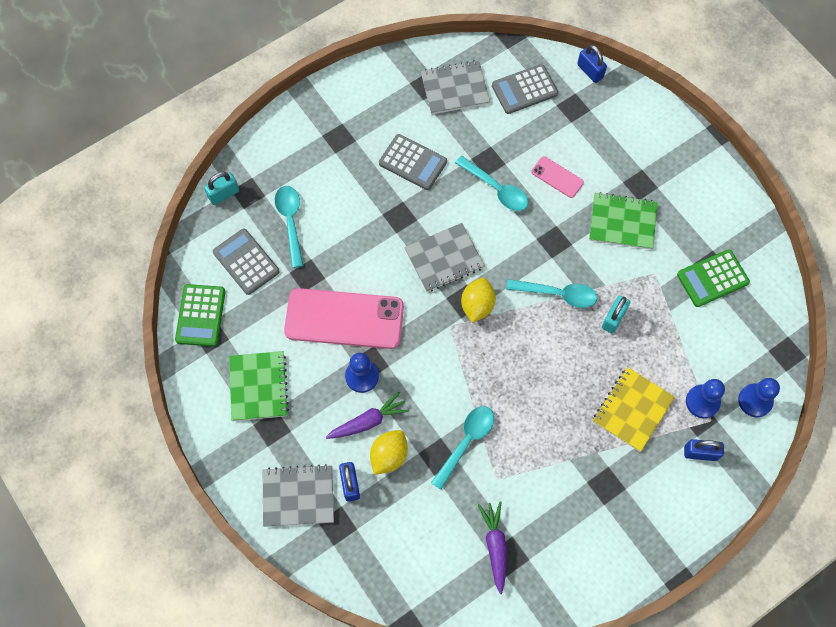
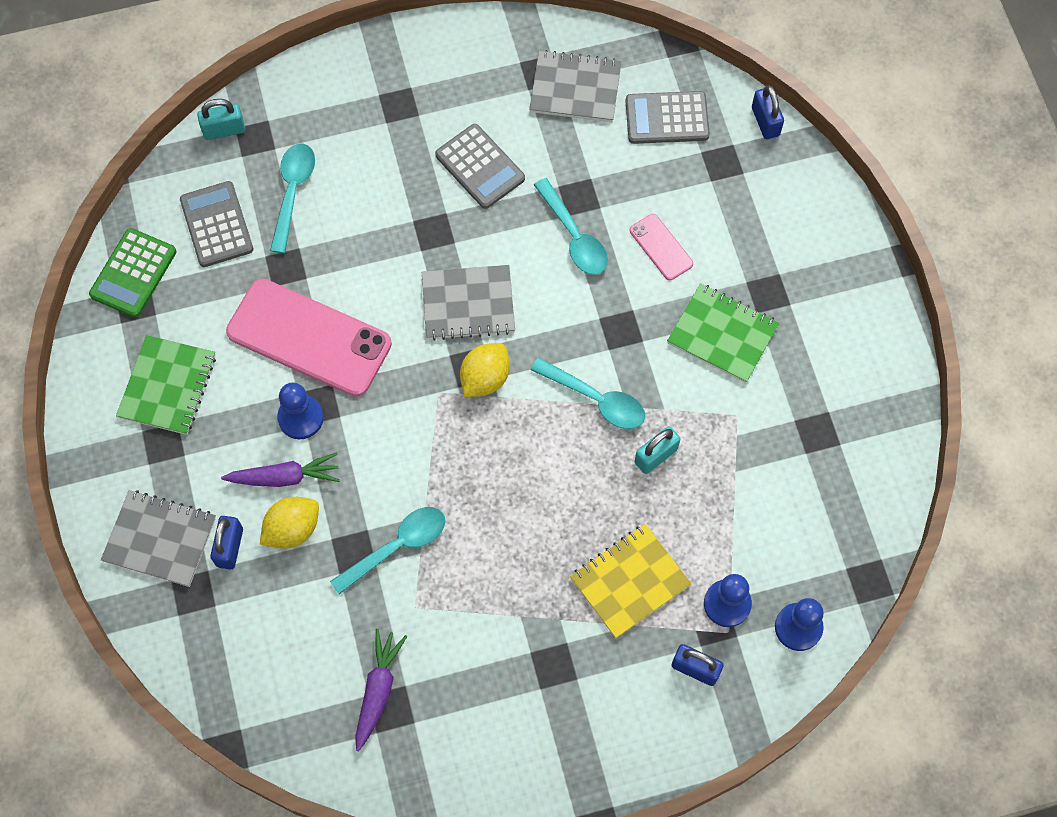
camera: 20 degrees right, 0 degrees up
(712, 278) = (811, 448): green calculator -> none

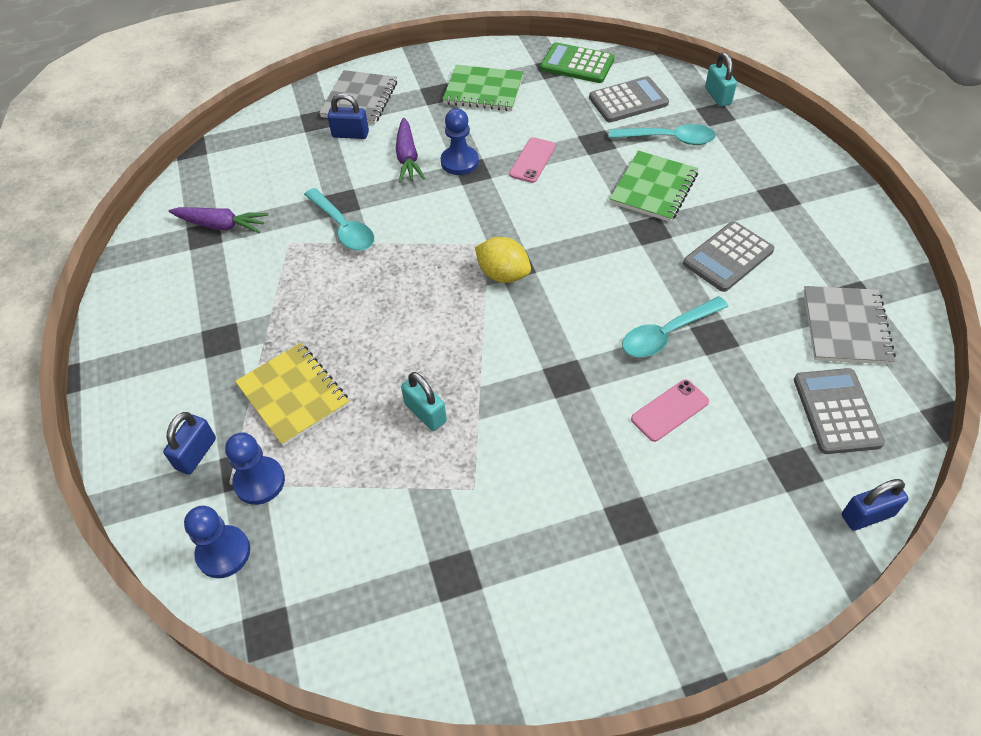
camera: 90 degrees right, 15 degrees down
(292, 529) = (363, 166): yellow lemon -> none
(309, 338) = (532, 160): pink phone -> pink phone, size x0.46
(468, 304) = (578, 258): grey notebook -> none
(596, 399) = (486, 360): turquoise spoon -> none
(722, 334) = (571, 472): green notebook -> green notebook (654, 188)

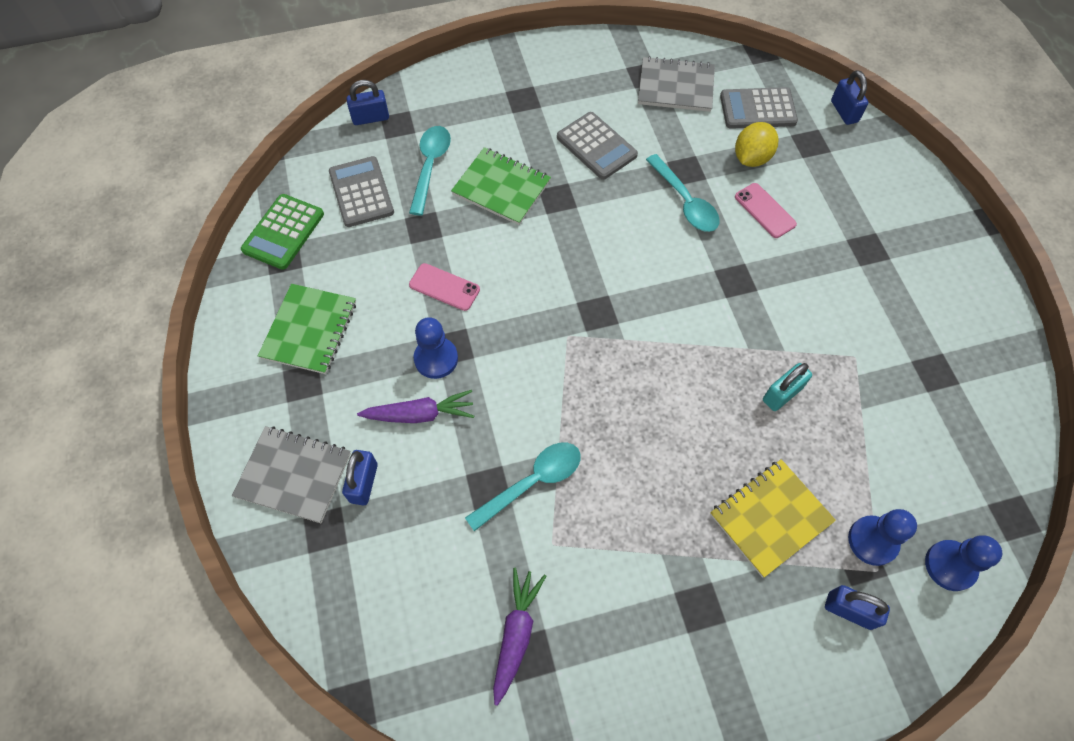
camera: 90 degrees left, 10 degrees up
(503, 274) = (611, 323): yellow lemon -> yellow lemon (751, 158)
(718, 96) = (370, 118): turquoise padlock -> blue padlock

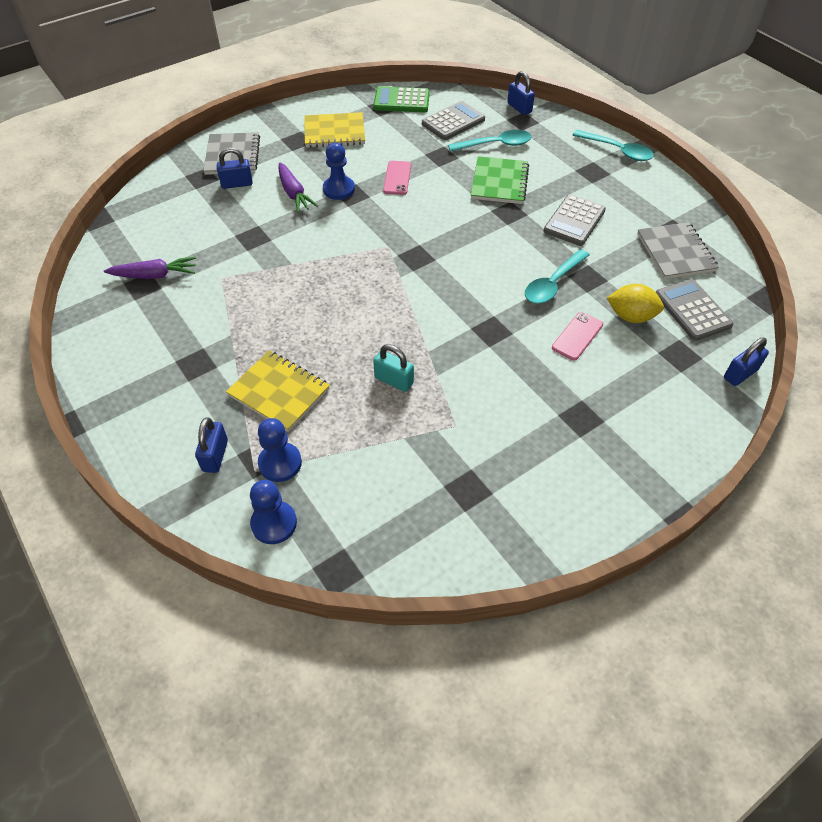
camera: 70 degrees right, 10 degrees down
(310, 330) = (334, 132): green notebook -> yellow notebook
(532, 482) = (263, 257): turquoise spoon -> turquoise spoon (617, 150)

